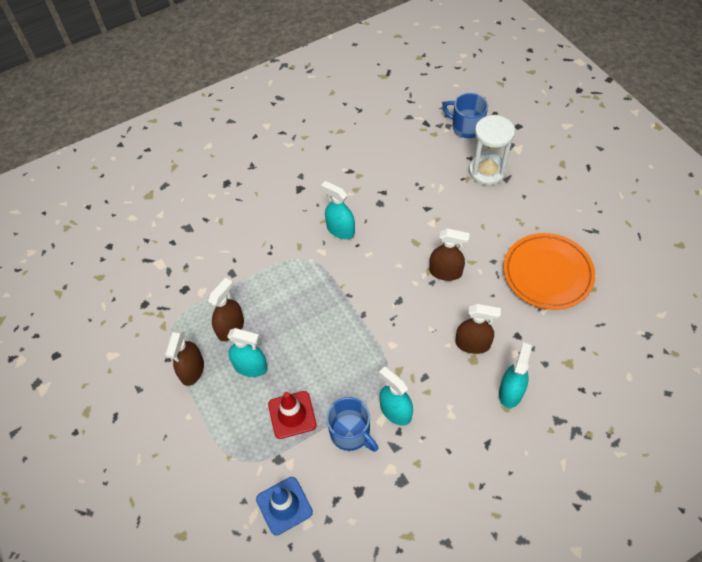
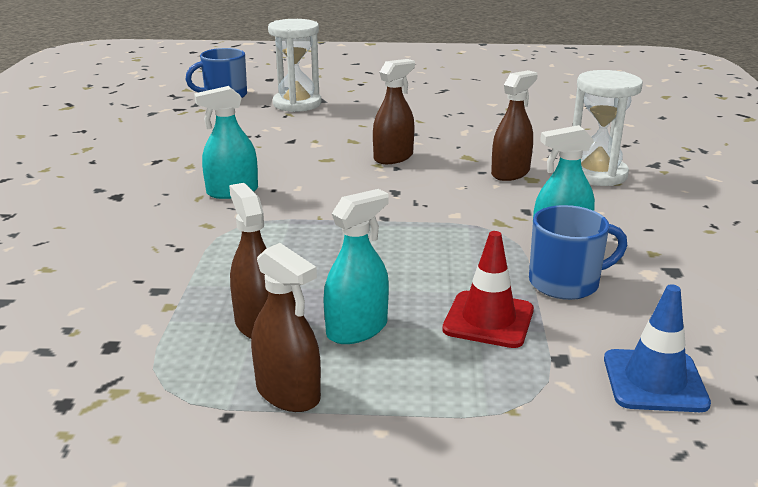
camera: 60 degrees left, 30 degrees down
(510, 392) = (596, 174): turquoise spray bottle -> white hourglass
(547, 273) = (466, 118): orange plate -> none

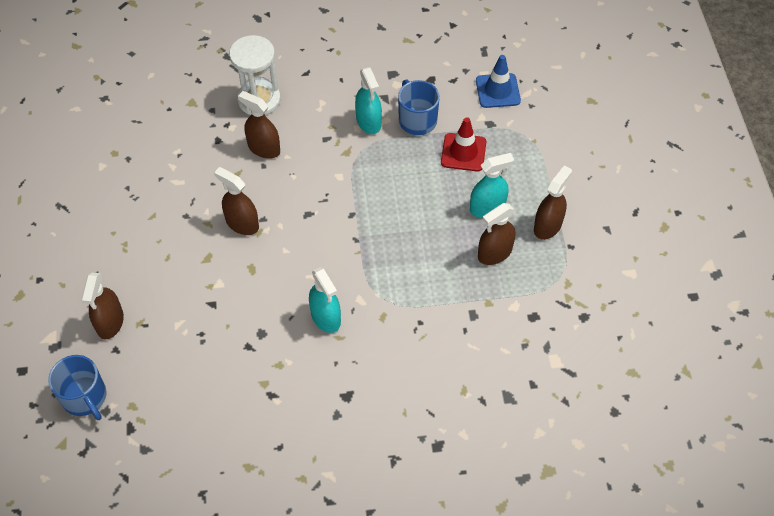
camera: 100 degrees left, 30 degrees up
(297, 104) = (110, 322): white hourglass -> brown spray bottle
(357, 329) = (487, 207): turquoise spray bottle -> turquoise spray bottle turned 120 degrees clockwise

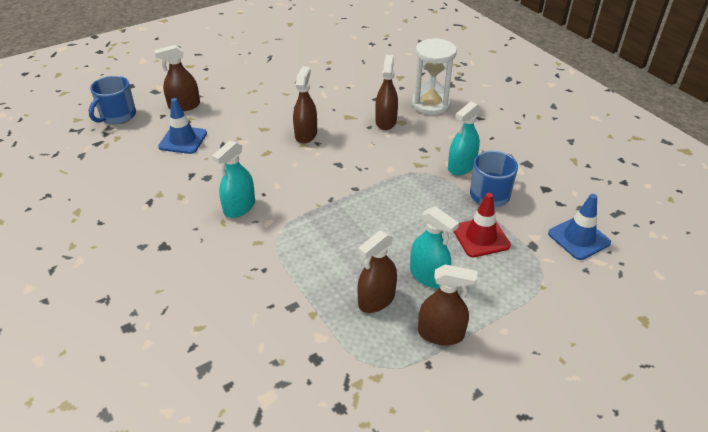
camera: 65 degrees right, 15 degrees down
(180, 339) = (183, 140): none -> blue traffic cone
(494, 253) = (376, 299): brown spray bottle -> brown spray bottle turned 75 degrees counterclockwise

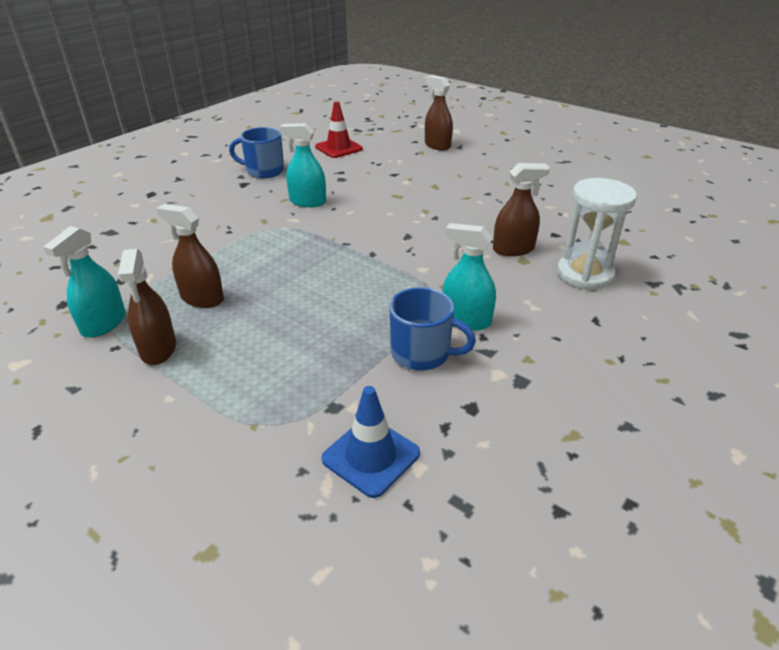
camera: 70 degrees right, 5 degrees down
(117, 116) = (398, 126): blue mug -> blue mug (264, 171)
(183, 140) = (386, 157): blue traffic cone -> none
(306, 134) = (444, 208): brown spray bottle -> none
(428, 276) = (246, 326): turquoise spray bottle -> turquoise spray bottle (104, 324)
(481, 237) = (330, 356): red traffic cone -> red traffic cone (338, 148)

